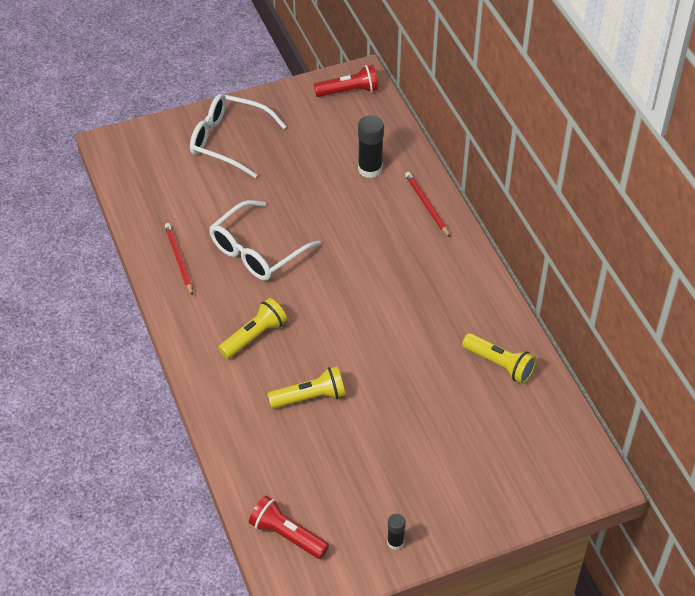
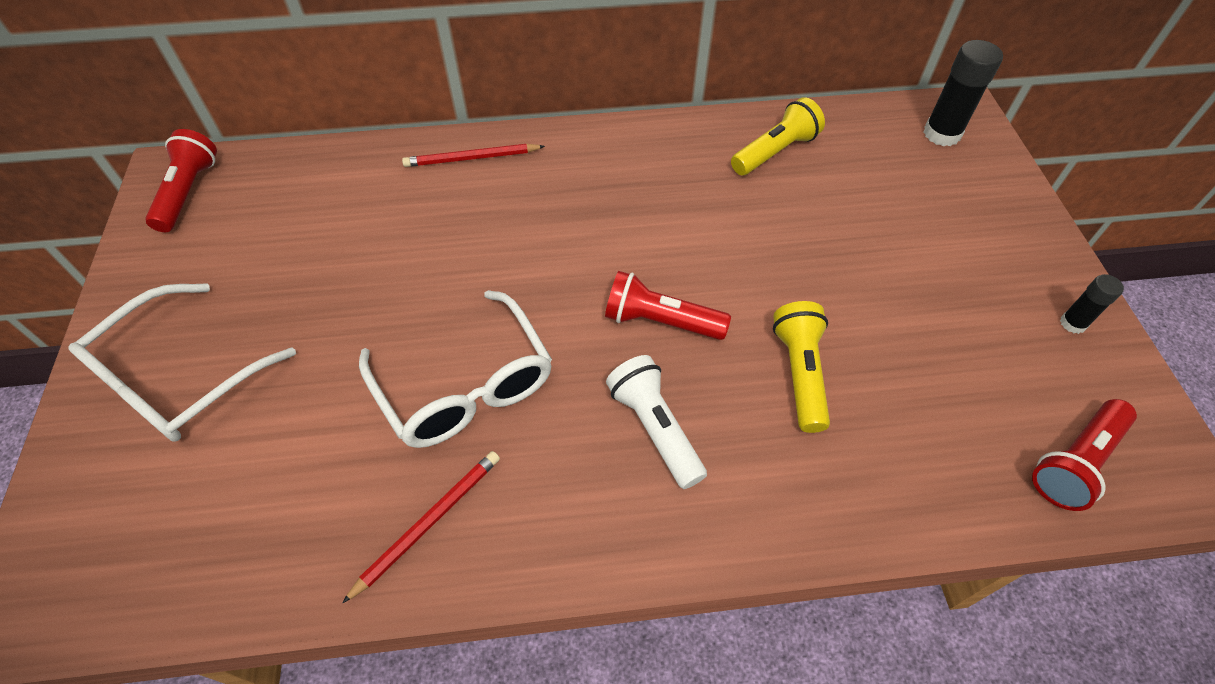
camera: 75 degrees left, 5 degrees up
(179, 259) = (428, 522): red pencil -> red pencil turned 135 degrees clockwise
(254, 336) = (655, 428): yellow flashlight -> white flashlight
(326, 326) = (660, 321): none -> red flashlight
(370, 169) = (367, 202): black glue stick -> black glue stick (941, 134)

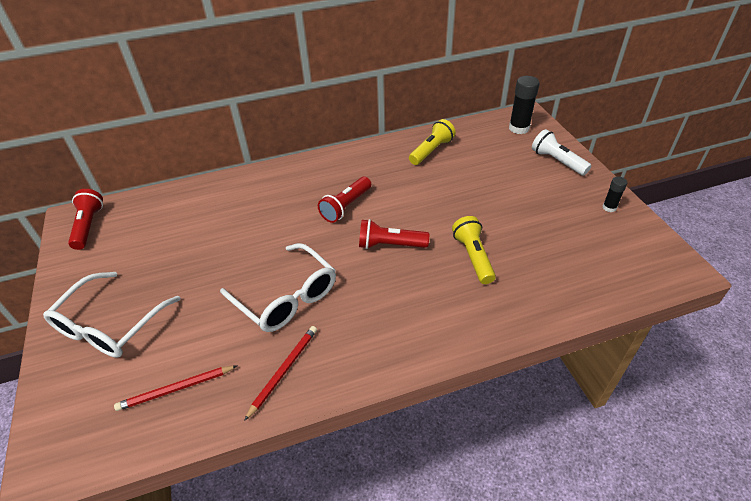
camera: 10 degrees left, 10 degrees down
(471, 158) = (259, 181): red pencil -> red pencil (176, 389)
(655, 428) = (401, 298): white flashlight -> white flashlight (557, 161)
(1075, 462) = (627, 272): red flashlight -> red flashlight (346, 206)

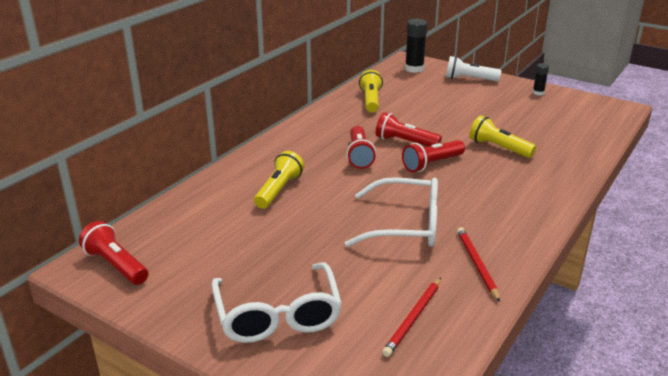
camera: 40 degrees left, 15 degrees down
(249, 212) = (279, 190): none -> yellow flashlight
(399, 210) = (405, 142): none -> red flashlight

